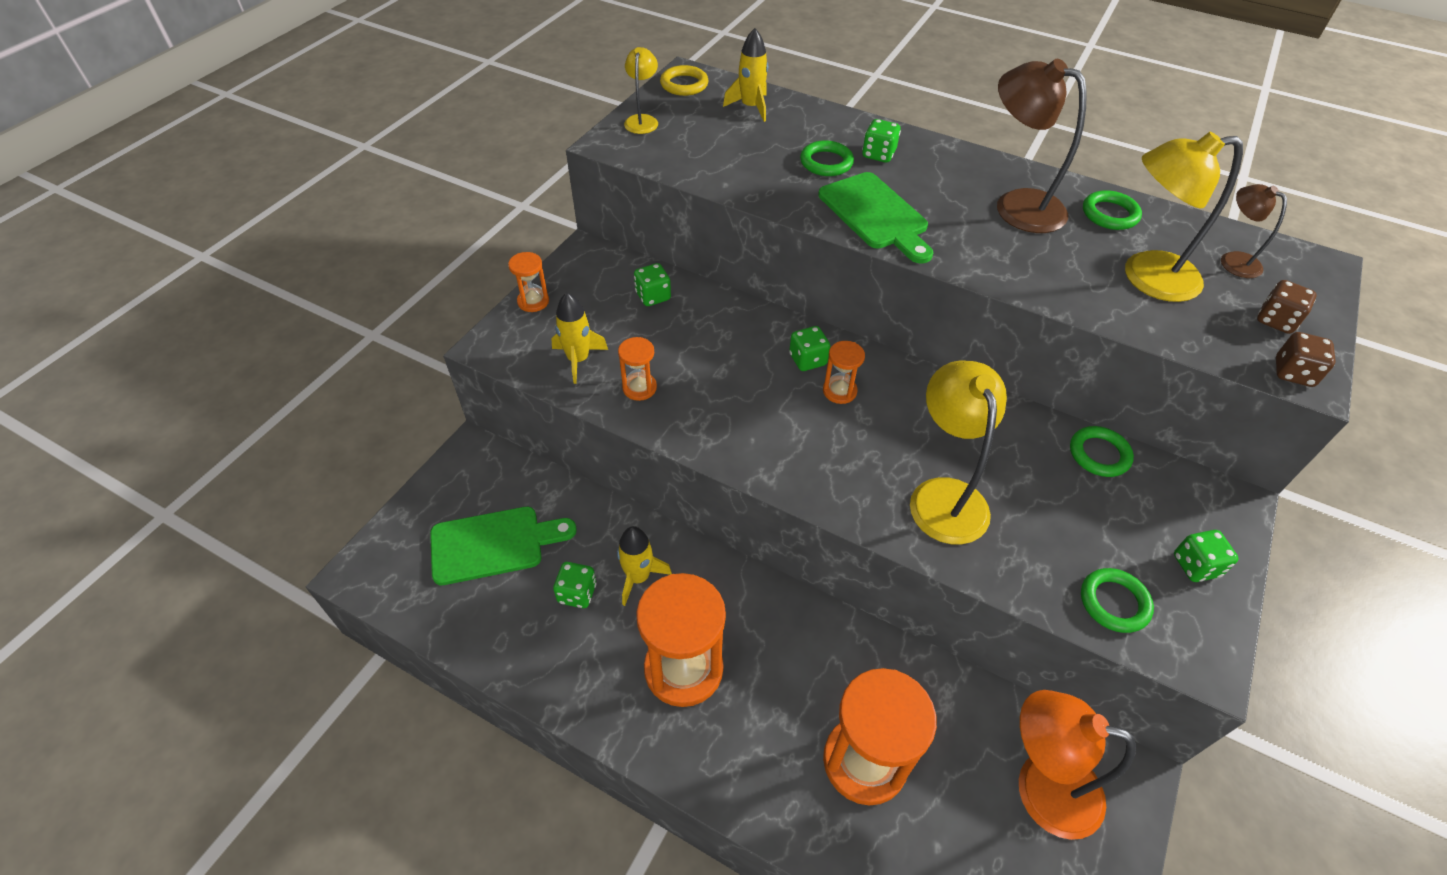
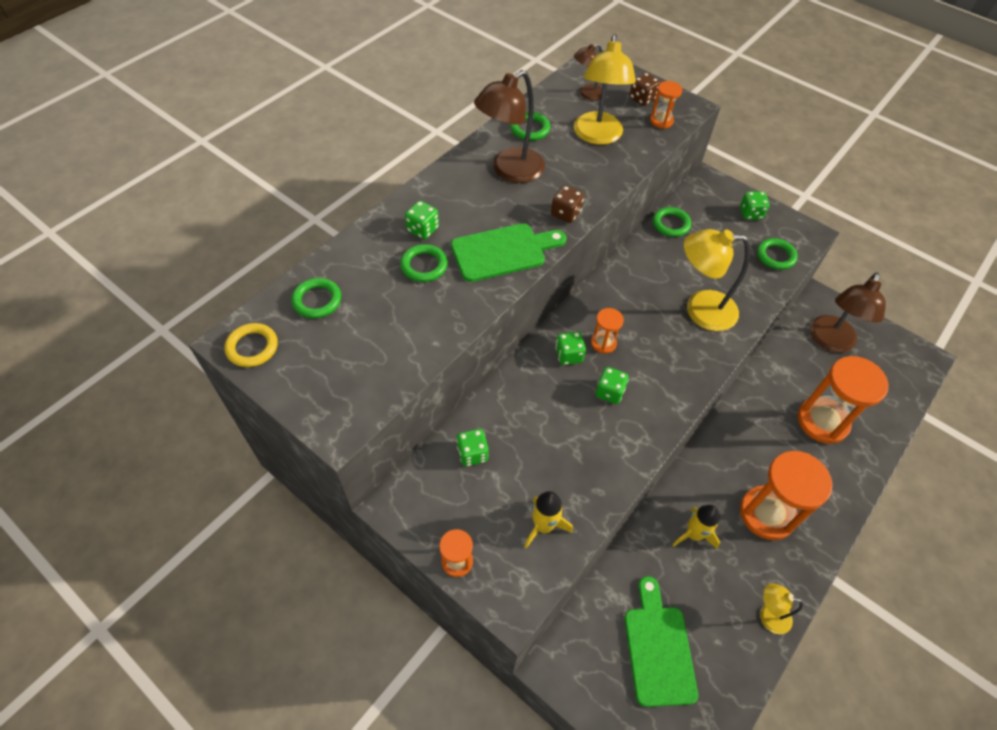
camera: 80 degrees left, 5 degrees up
(577, 593) = (706, 582): green dice -> green dice (609, 392)
(639, 388) = (584, 480): orange hourglass -> orange hourglass (661, 121)
(642, 120) = (307, 394): yellow lamp -> yellow lamp (768, 615)
(751, 107) = (317, 300): yellow rocket -> green ring
(1040, 787) = (830, 341): orange lamp -> brown lamp
(1293, 373) = (685, 110): brown dice -> brown dice (566, 213)

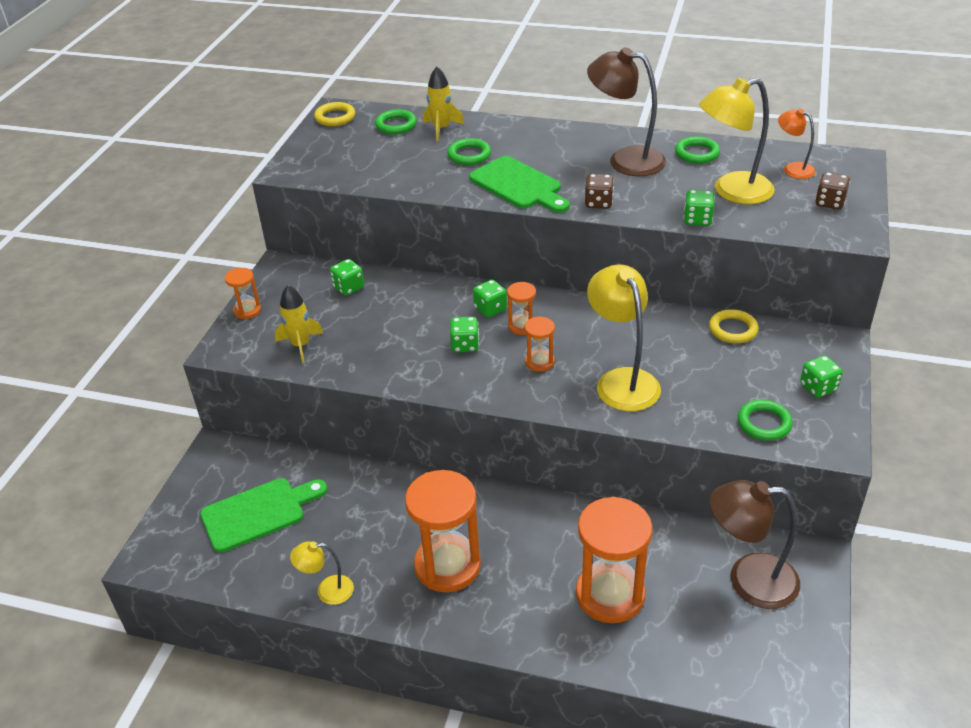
camera: 70 degrees right, 15 degrees down
(422, 229) = (509, 142): green dice -> green dice (697, 220)
(586, 94) = (792, 169): brown lamp -> orange lamp
(661, 121) = (806, 223): orange hourglass -> orange hourglass (539, 362)
(671, 224) = (733, 329): green ring -> yellow ring
(693, 534) = (390, 510): yellow rocket -> yellow rocket (441, 129)
(768, 615) = (327, 591): yellow lamp -> yellow lamp turned 90 degrees counterclockwise

